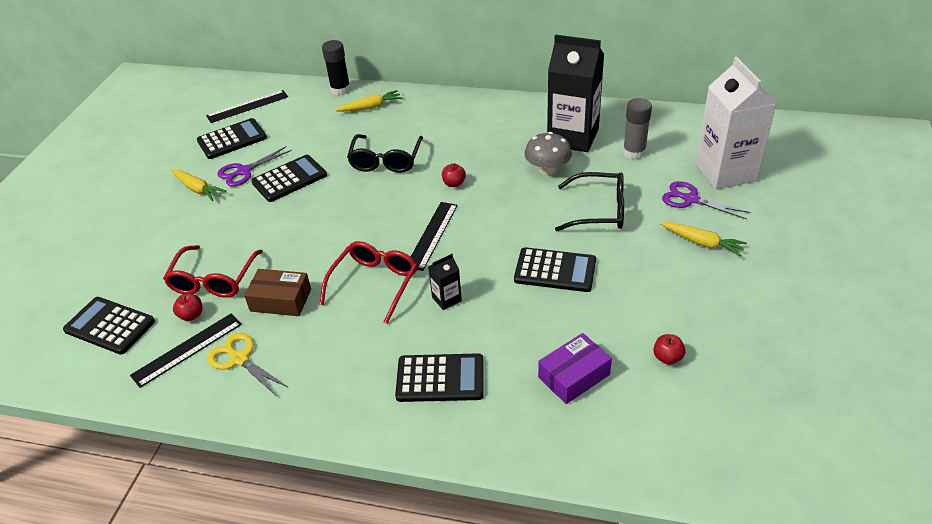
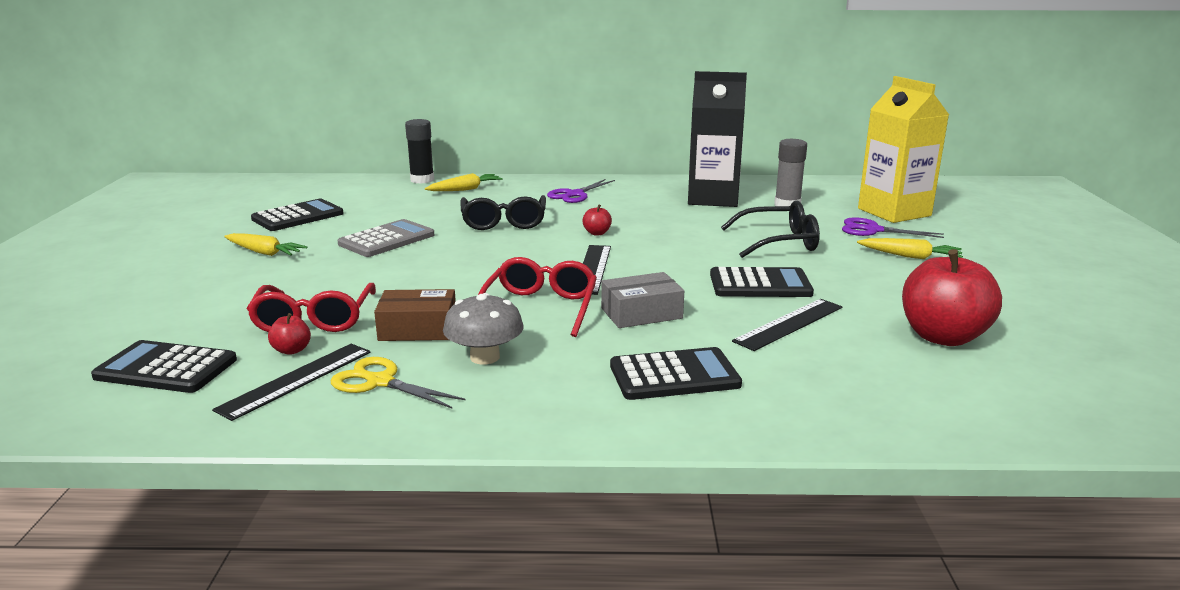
camera: 15 degrees left, 20 degrees down
(244, 171) = (323, 237): purple scissors -> purple scissors (575, 194)
(247, 106) = (309, 194): black ruler -> black ruler (789, 324)
(289, 179) = (387, 240): black calculator -> grey calculator
(446, 299) = (641, 313): black carton -> grey box
(547, 169) = (700, 219): grey mushroom -> grey mushroom (485, 357)
(574, 376) = (843, 359): purple box -> none
(667, 357) = (943, 337): red apple -> red apple, size x2.36
(725, 172) = (894, 212): white carton -> yellow carton

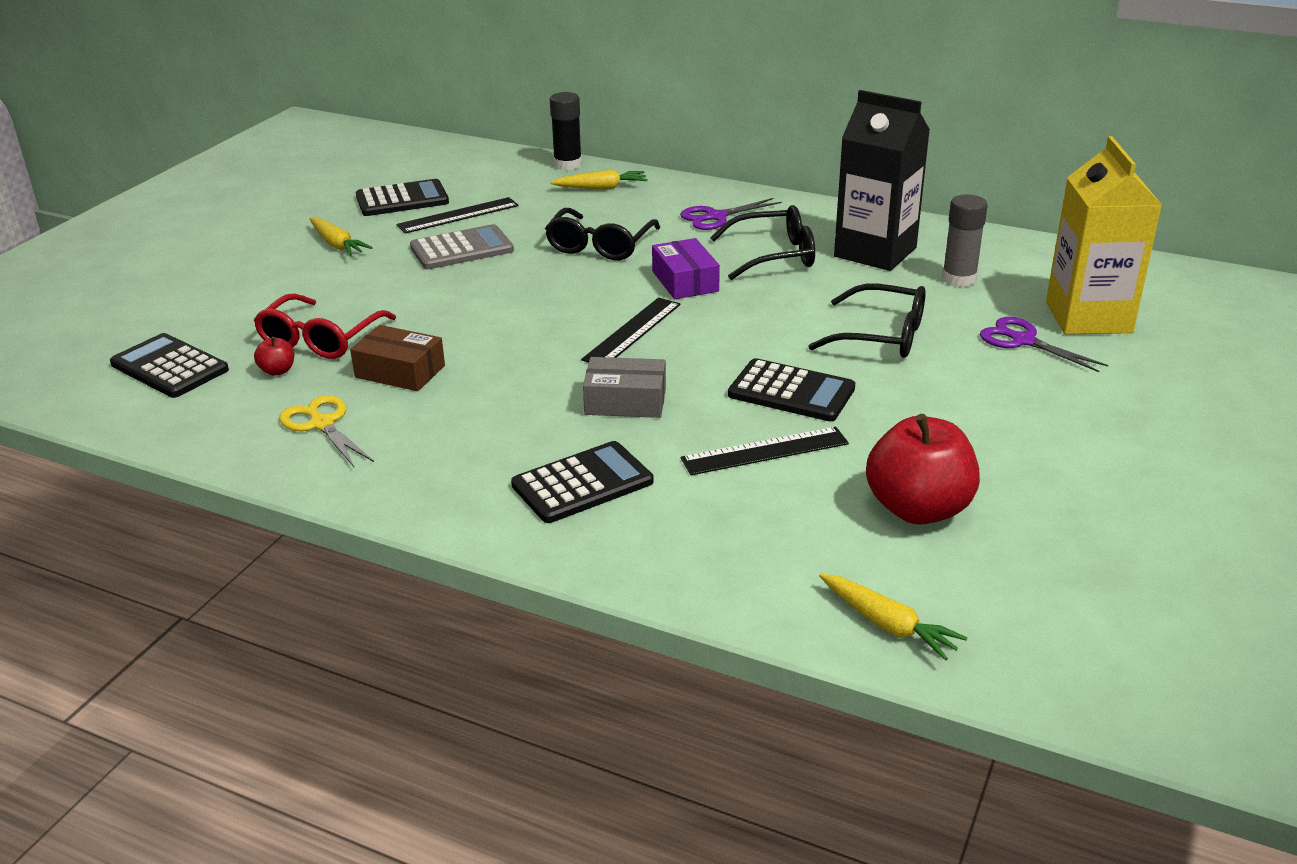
camera: 25 degrees right, 10 degrees up
(296, 380) = (258, 405): black ruler -> black ruler (458, 215)
(485, 357) = (431, 419): grey mushroom -> none
(540, 308) = (533, 371): red glasses -> none
(597, 233) = (685, 281): red apple -> purple box
(645, 210) = (774, 255): none -> black glasses
(674, 376) = (582, 484): black calculator -> black calculator turned 45 degrees counterclockwise
(910, 256) = (1021, 390): yellow carrot -> yellow carrot (887, 624)

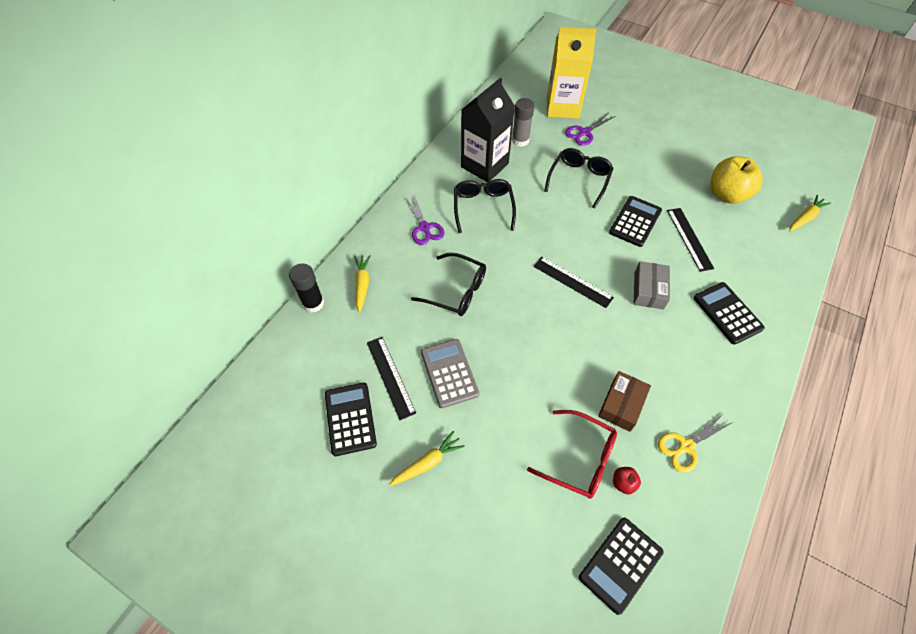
camera: 85 degrees left, 25 degrees up
(685, 281) = (512, 252): purple box -> none
(918, 509) = (726, 194): red apple -> yellow apple

